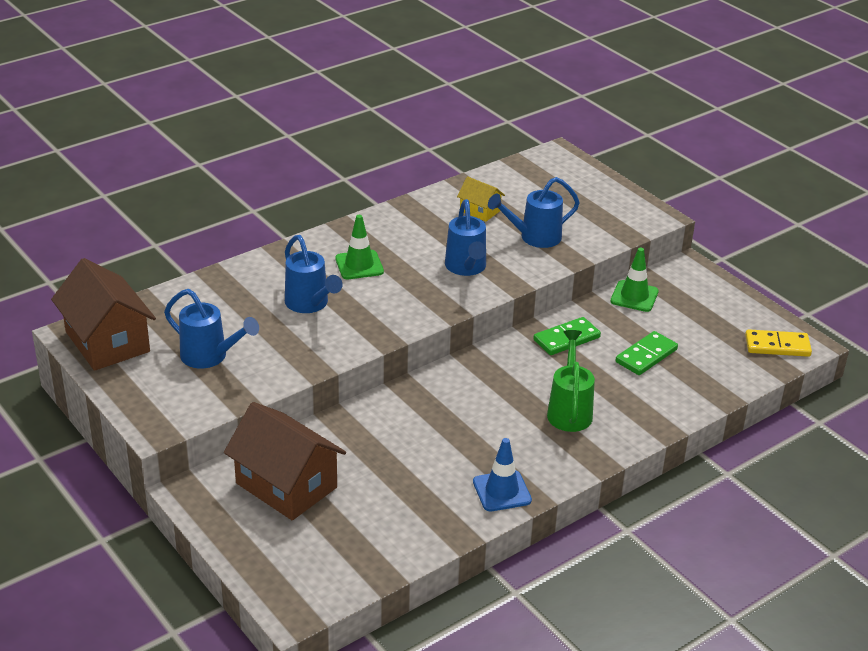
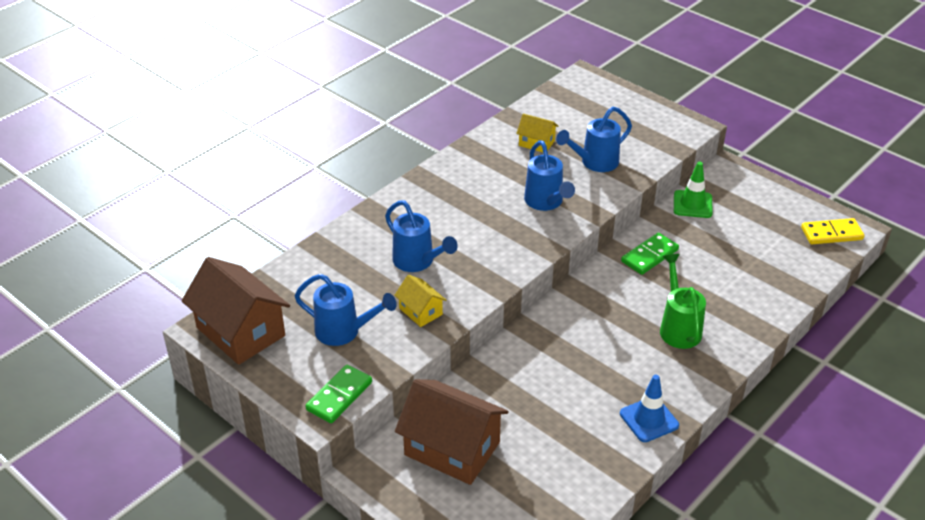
camera: 10 degrees left, 5 degrees up
(294, 350) = (420, 311): none -> yellow house
(359, 265) = (448, 214): green traffic cone -> none
(646, 356) = (724, 261): green domino -> green domino (339, 396)

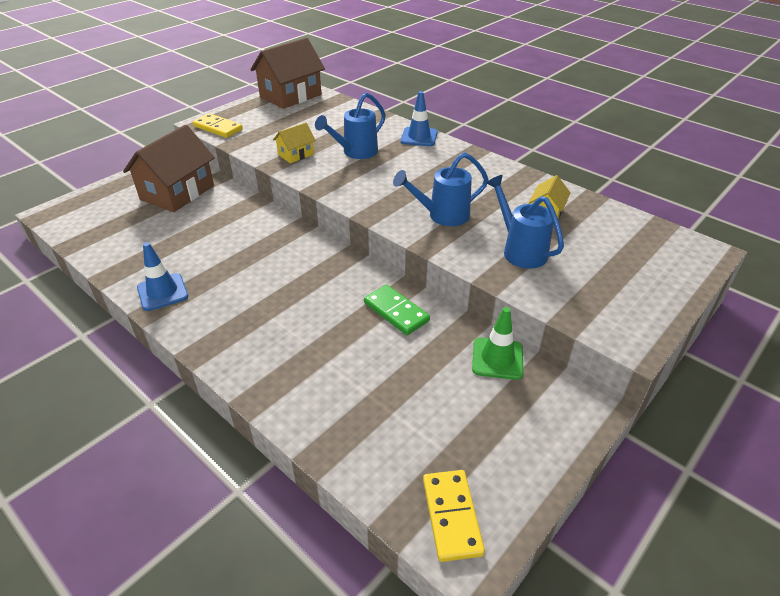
camera: 90 degrees right, 0 degrees up
(339, 396) = (218, 128): green domino -> yellow domino
(344, 331) = (281, 127): blue watering can -> none
(382, 213) = (419, 137): none -> blue traffic cone
(678, 328) = (278, 324): green watering can -> none

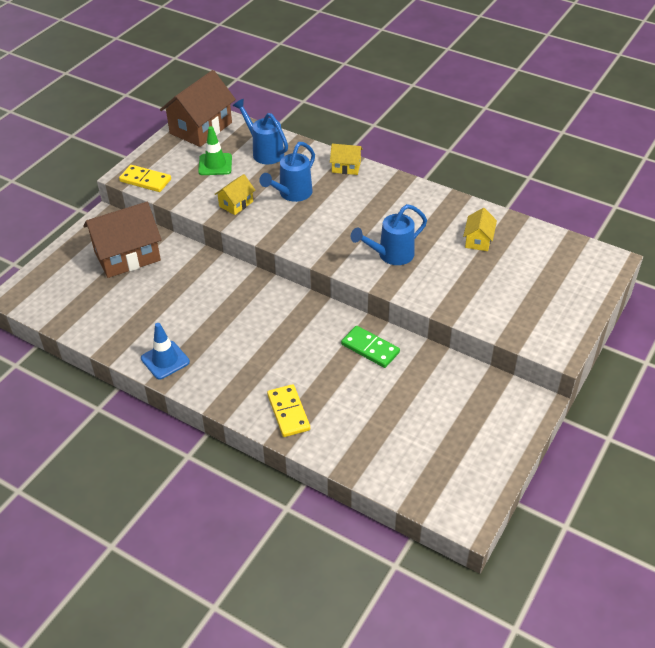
camera: 10 degrees left, 5 degrees up
(177, 192) = (127, 256): brown house -> brown house turned 45 degrees clockwise
(419, 137) = (346, 167): blue traffic cone -> yellow house
(451, 516) = (451, 495): yellow domino -> yellow domino (288, 412)
(497, 358) = (460, 376): green traffic cone -> green traffic cone (215, 164)
(520, 250) = (463, 281): blue watering can -> blue watering can (264, 152)

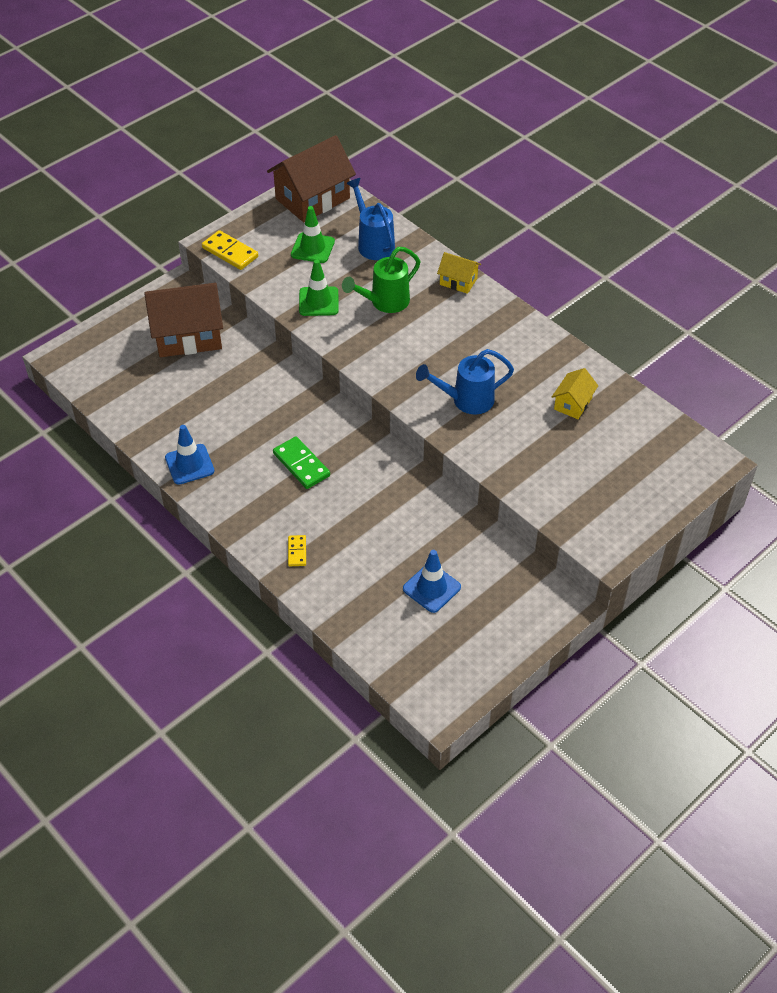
camera: 15 degrees right, 5 degrees up
(236, 204) = (318, 301): yellow house -> green traffic cone
(288, 412) = (297, 552): yellow domino -> yellow domino, size x0.57
(292, 194) = (385, 302): blue watering can -> green watering can
(370, 348) = (410, 501): green domino -> green domino (301, 464)
(417, 415) = (431, 588): none -> blue traffic cone

